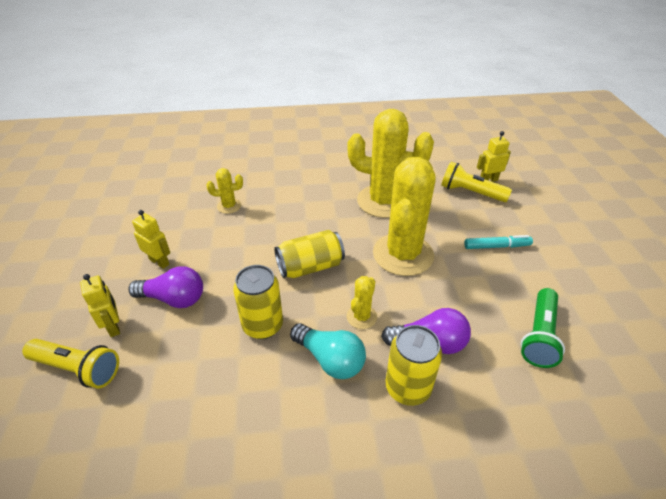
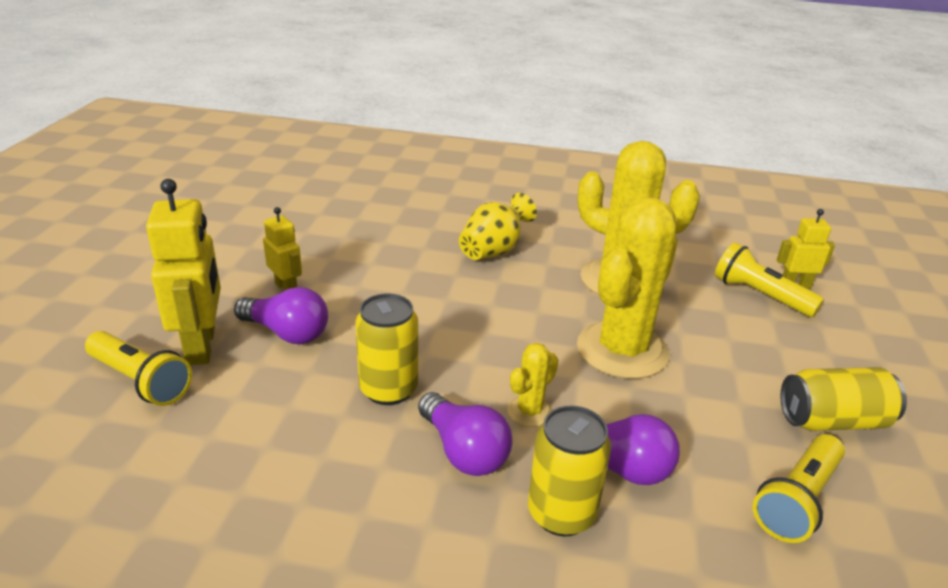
camera: 15 degrees right, 10 degrees down
(114, 326) = (202, 346): yellow robot -> yellow robot, size x1.79
(229, 206) = (401, 245): yellow cactus -> none
(294, 197) = (493, 251): none -> yellow vase
(310, 267) = (482, 336): yellow can -> yellow can (833, 421)
(330, 359) = (464, 451): turquoise light bulb -> purple light bulb
(496, 246) = (774, 371): turquoise marker -> none
(539, 336) = (797, 501): green flashlight -> yellow flashlight

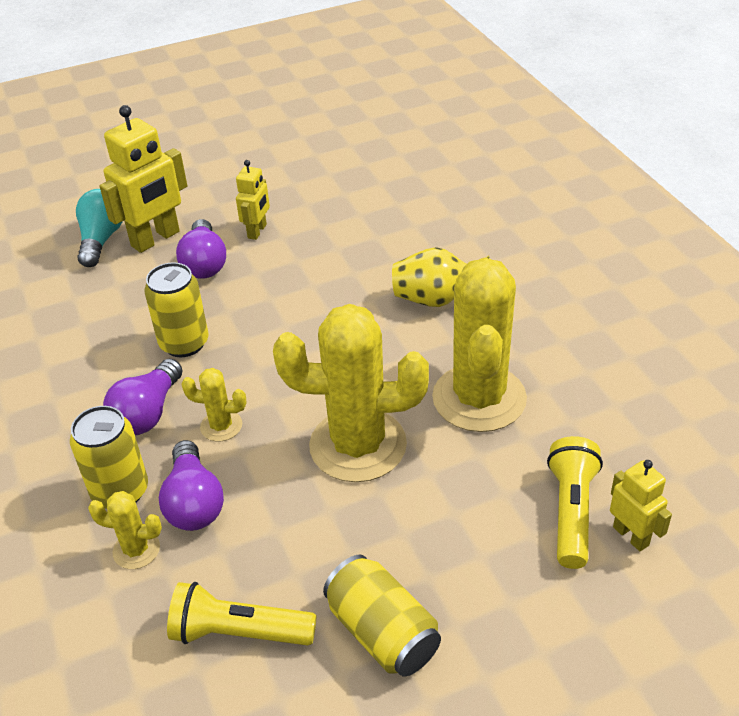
camera: 60 degrees right, 10 degrees up
(141, 381) = (101, 240): yellow flashlight -> turquoise light bulb
(653, 532) = (136, 550): none -> yellow cactus

